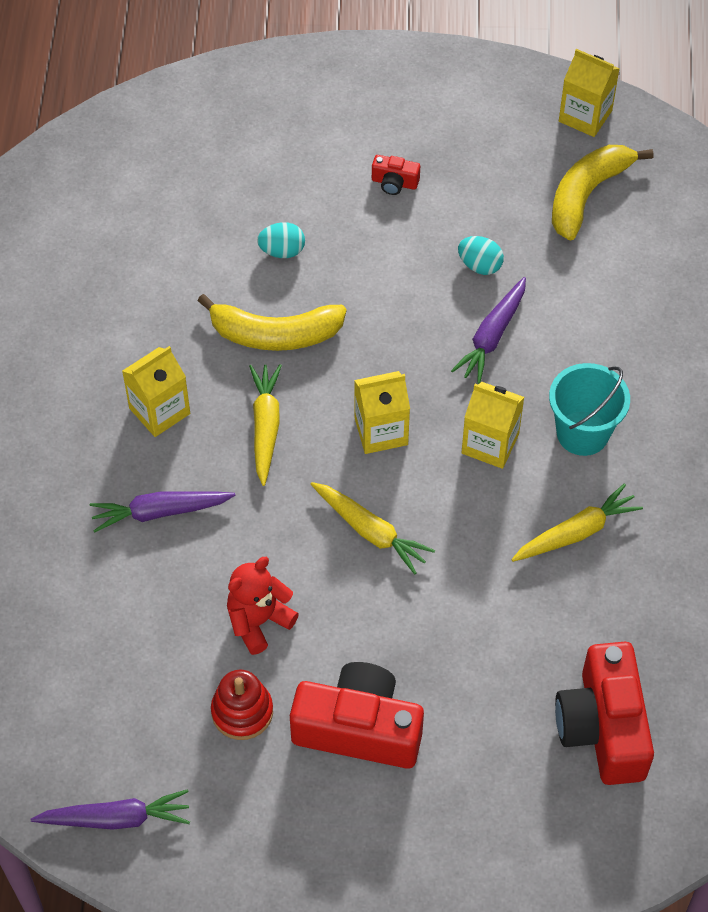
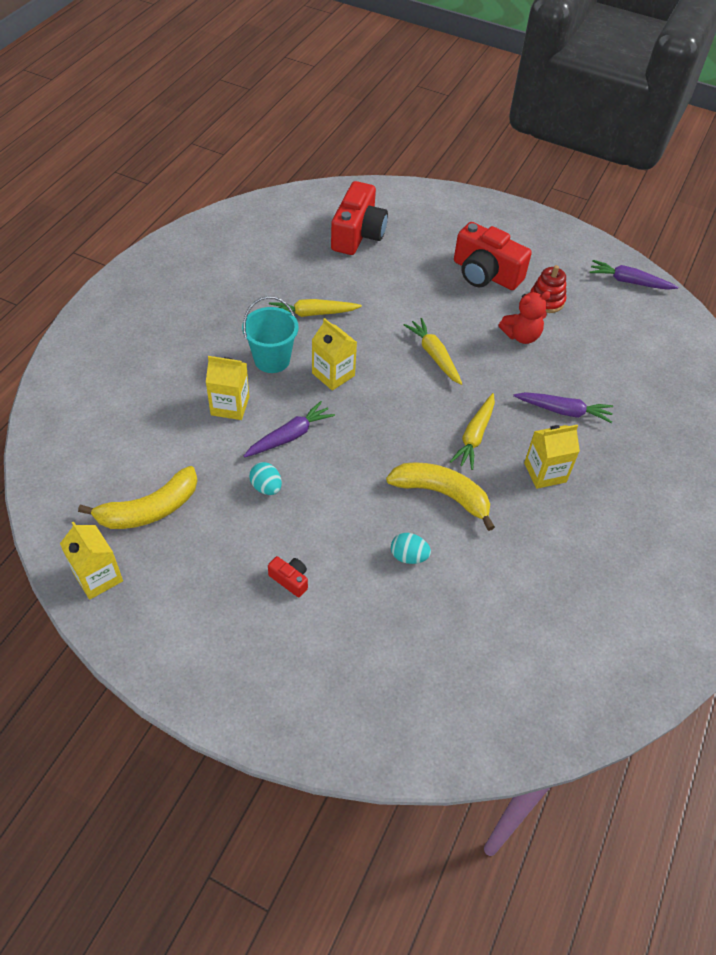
camera: 160 degrees left, 5 degrees down
(381, 431) = (399, 406): yellow carton -> yellow carton (230, 406)

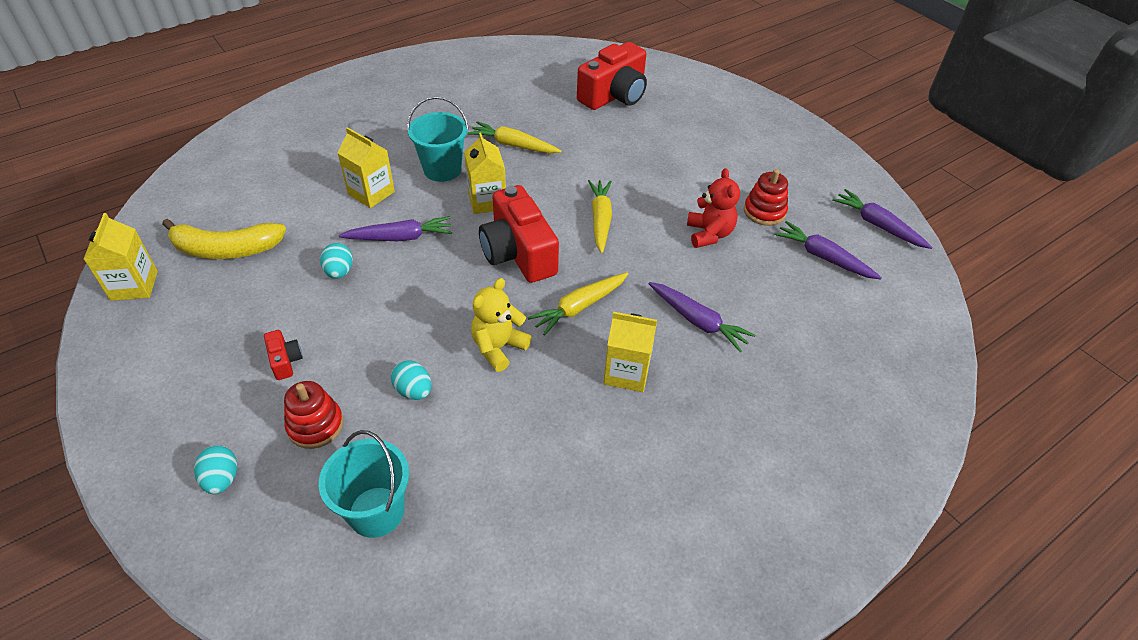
camera: 30 degrees right, 5 degrees down
(326, 690) = (222, 479): none -> turquoise egg
(359, 617) = (315, 425): none -> red stacking toy
(442, 494) = (498, 348): yellow banana -> yellow teddy bear
(457, 655) = (376, 511): none -> turquoise bucket
(485, 274) = (716, 167): red camera -> red camera (518, 253)
(521, 336) = (709, 234): red teddy bear -> red teddy bear turned 105 degrees counterclockwise
(611, 323) = (823, 257): none -> purple carrot

